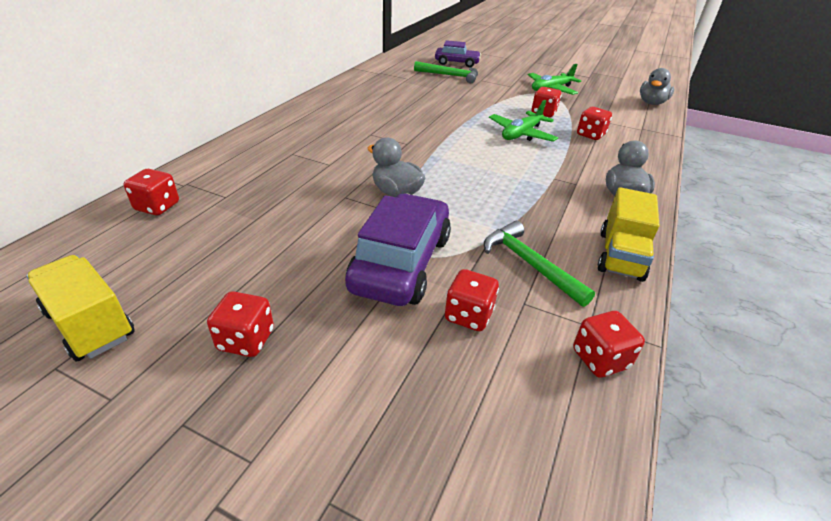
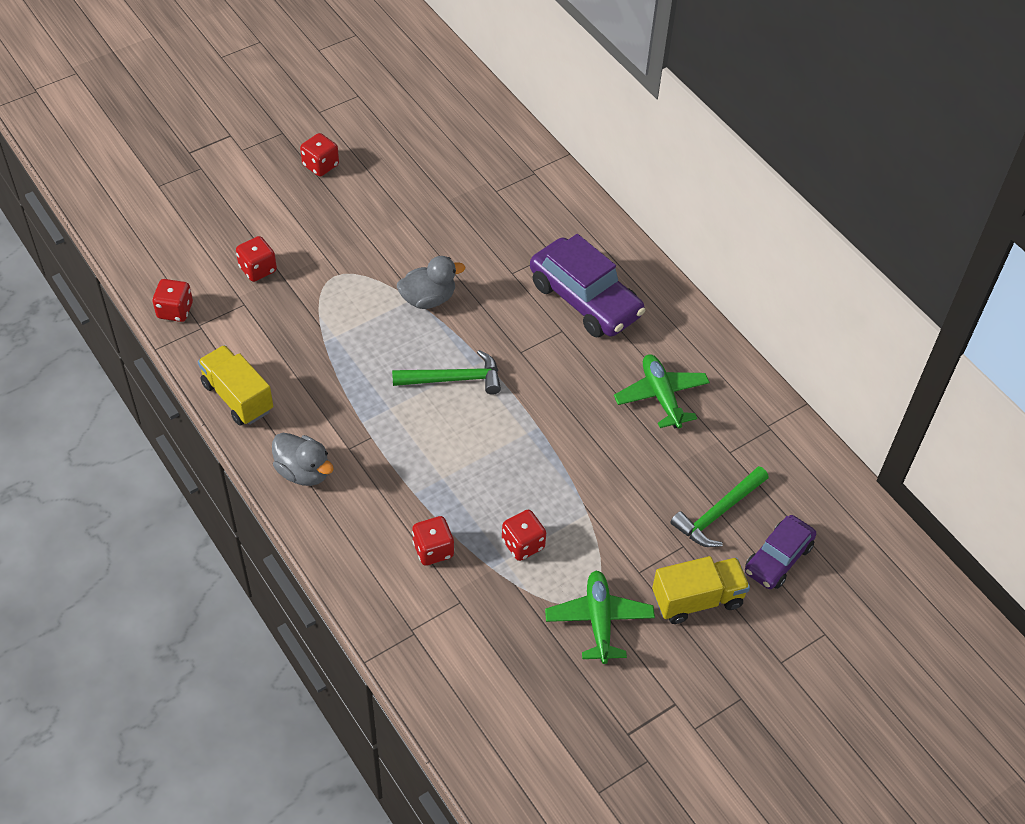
camera: 120 degrees right, 15 degrees up
(90, 324) = (384, 109): yellow truck -> yellow truck (697, 599)
(157, 207) = (504, 151): red dice -> none
(401, 263) = (333, 260): purple car -> purple car (585, 299)
(521, 134) = (479, 474): green plane -> green plane (661, 396)
(529, 264) = (275, 332): green hammer -> green hammer (454, 379)
(651, 103) = (477, 731): grey duck -> none

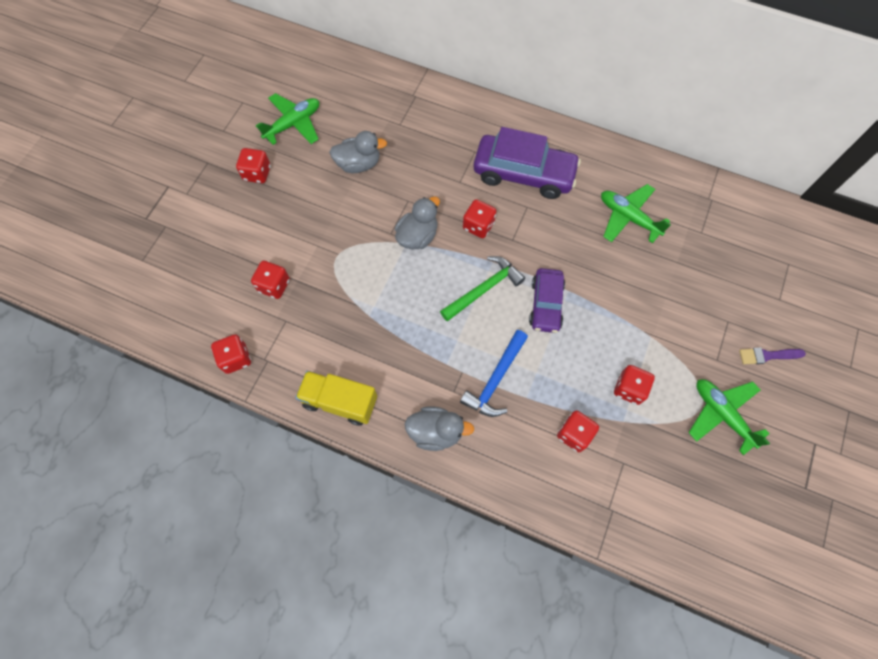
camera: 30 degrees left, 15 degrees up
(391, 139) = (293, 124): none -> green plane
(397, 461) = (495, 379): none -> blue hammer
(424, 206) = (358, 164): none -> grey duck
(496, 321) = (478, 226): none -> red dice
(697, 599) = (767, 355): yellow truck -> purple brush
(718, 513) = (730, 283): green hammer -> none
(778, 559) = (790, 292): purple car -> purple car (546, 304)

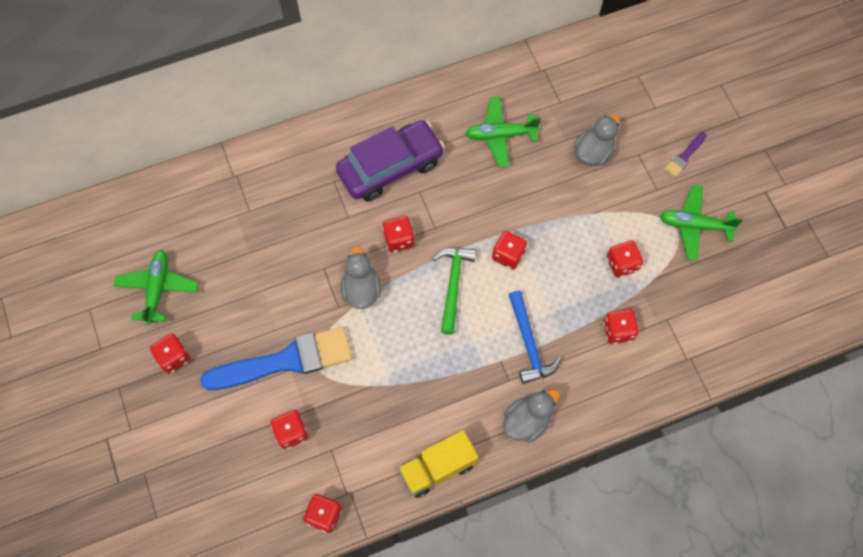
camera: 45 degrees left, 0 degrees up
(320, 237) = (286, 361): none -> blue brush
(358, 164) = (252, 274): grey duck -> grey duck (593, 153)
(546, 304) = (508, 255): purple car -> red dice

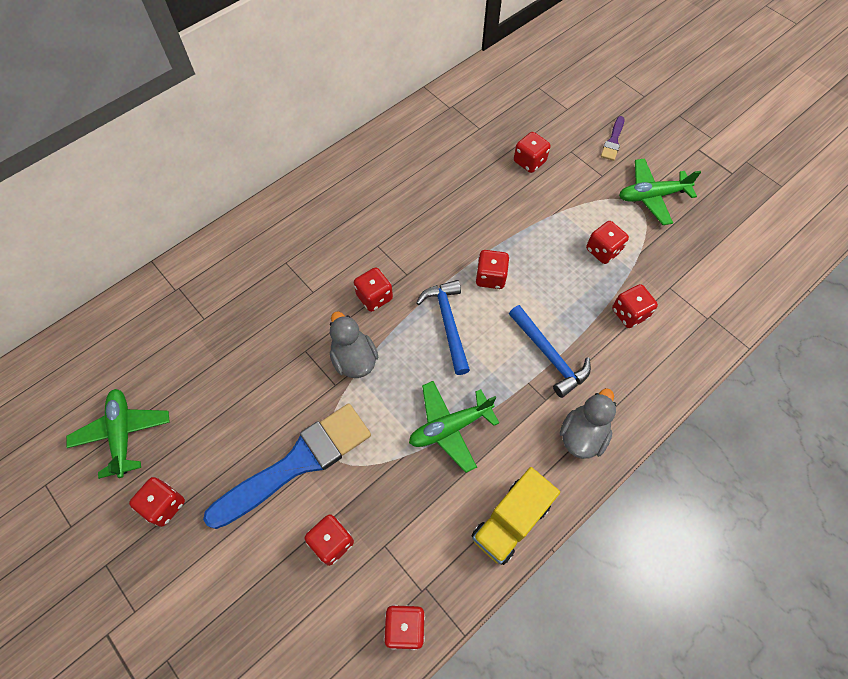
camera: 20 degrees left, 5 degrees down
(390, 167) = (339, 231): purple car -> none
(453, 285) = (448, 323): green hammer -> blue hammer
(500, 135) = (435, 172): green plane -> green plane (450, 427)
(593, 153) = (529, 162): grey duck -> red dice

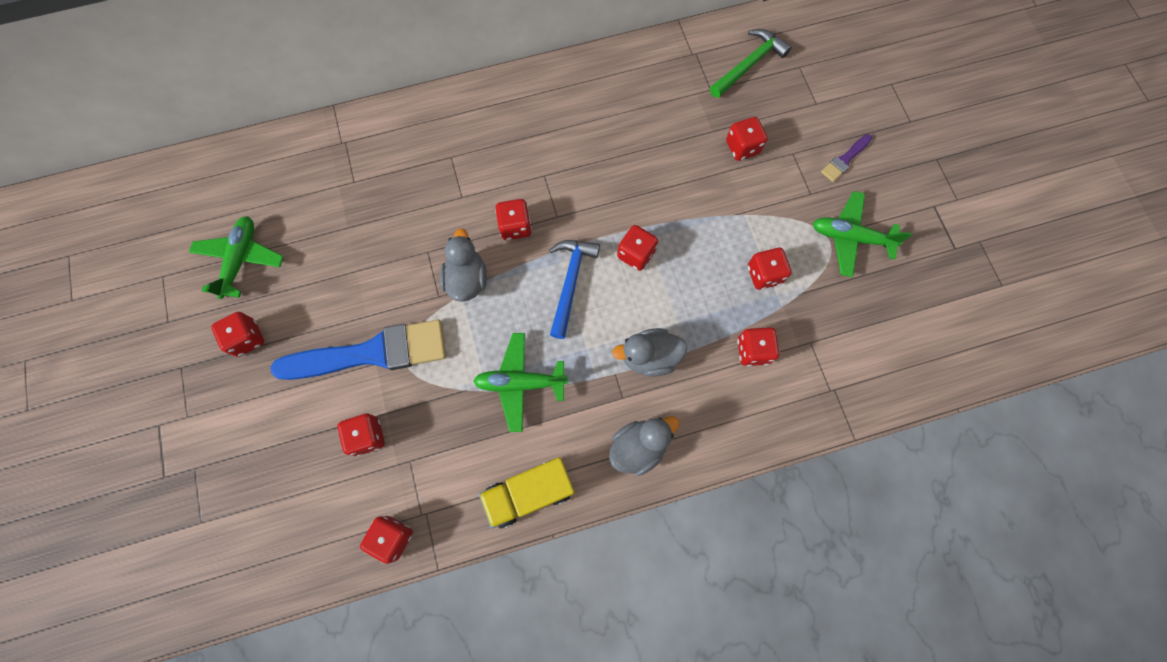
camera: 25 degrees right, 10 degrees up
(499, 99) = (749, 64): none -> green hammer
(549, 356) = (649, 357): blue hammer -> grey duck

